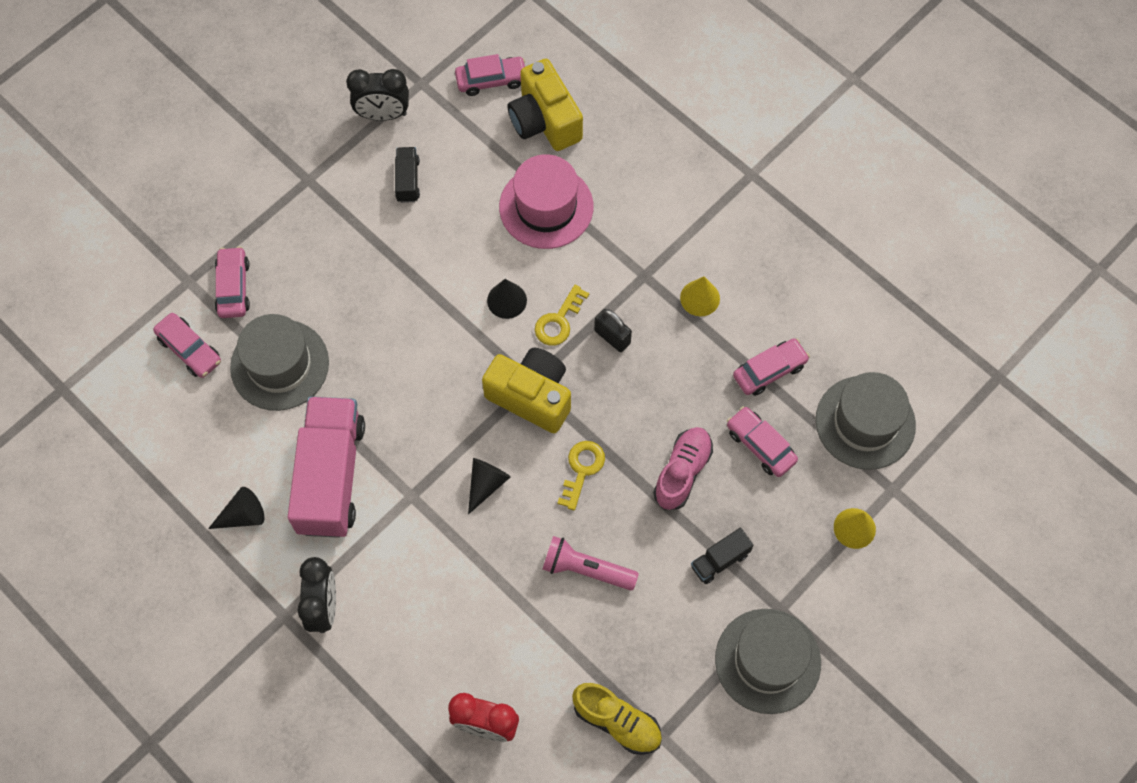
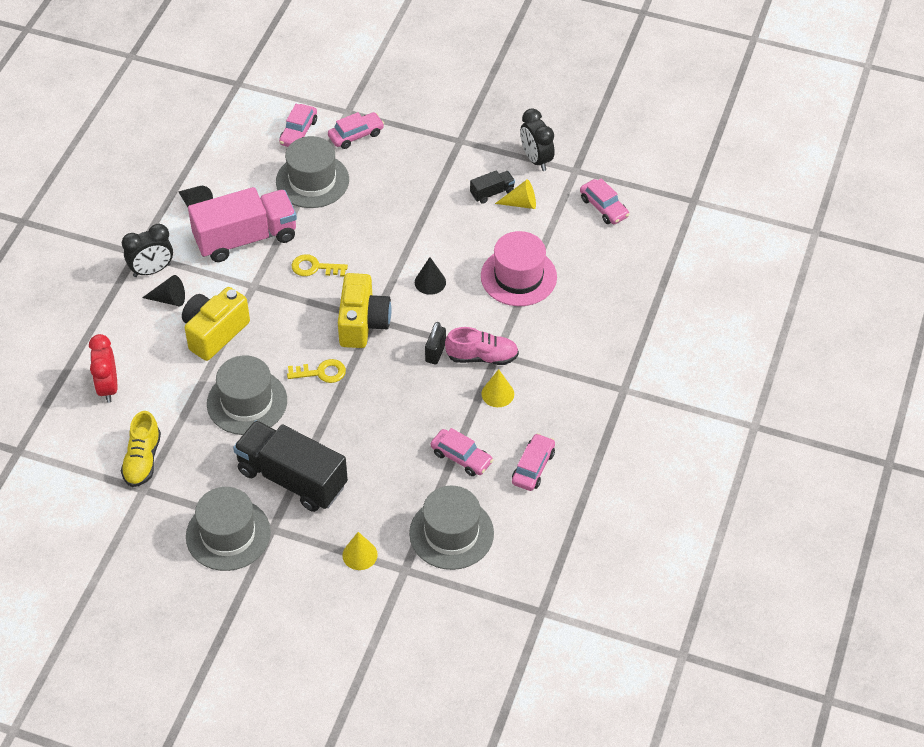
camera: 65 degrees right, 15 degrees down
(440, 158) = (521, 203): none -> yellow cone
(486, 484) = (282, 323): black cone -> black cone (169, 299)
(544, 121) = (589, 250): yellow camera -> yellow camera (214, 333)
(559, 321) = (430, 317): yellow key -> yellow key (314, 267)
(586, 569) = (247, 402): pink flashlight -> grey hat
(682, 472) = (350, 432): pink shoe -> pink shoe (482, 357)
(720, 560) = (292, 478): black truck -> black truck, size x2.28
(760, 445) = (396, 472): pink car -> pink car (533, 467)

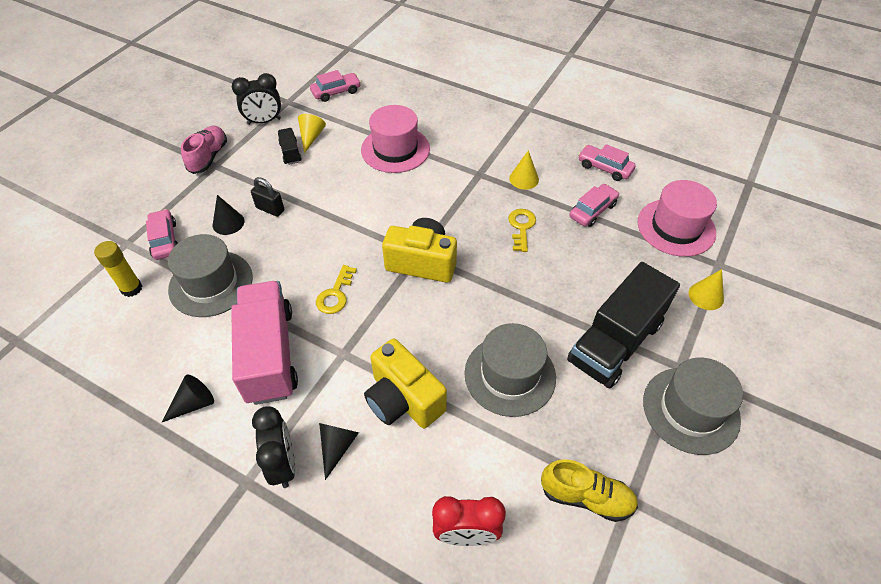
camera: 80 degrees left, 0 degrees up
(298, 132) = (131, 288): pink car -> yellow glue stick
(321, 372) = (479, 303): yellow key -> yellow key (521, 227)
(430, 282) = (384, 207): black cone -> black cone (228, 223)
(435, 353) = (470, 213): black padlock -> black padlock (270, 209)
(451, 533) = (676, 227): grey hat -> pink hat
(482, 357) = (481, 183): pink shoe -> pink shoe (208, 157)

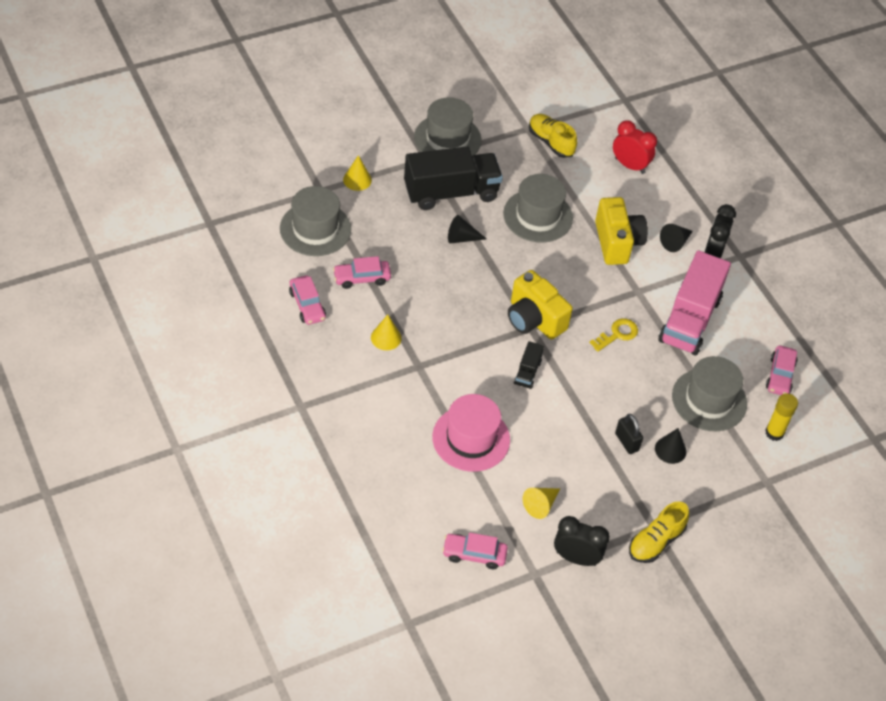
camera: 150 degrees left, 0 degrees up
(165, 240) = (732, 465): pink car -> pink car (780, 376)
(194, 404) = (755, 318): black cone -> black cone (462, 238)
(208, 157) = (656, 541): pink shoe -> yellow shoe
(290, 153) = (573, 497): black truck -> black truck (527, 372)
(521, 227) = (432, 299): yellow key -> none
(676, 227) = (315, 229): pink hat -> grey hat

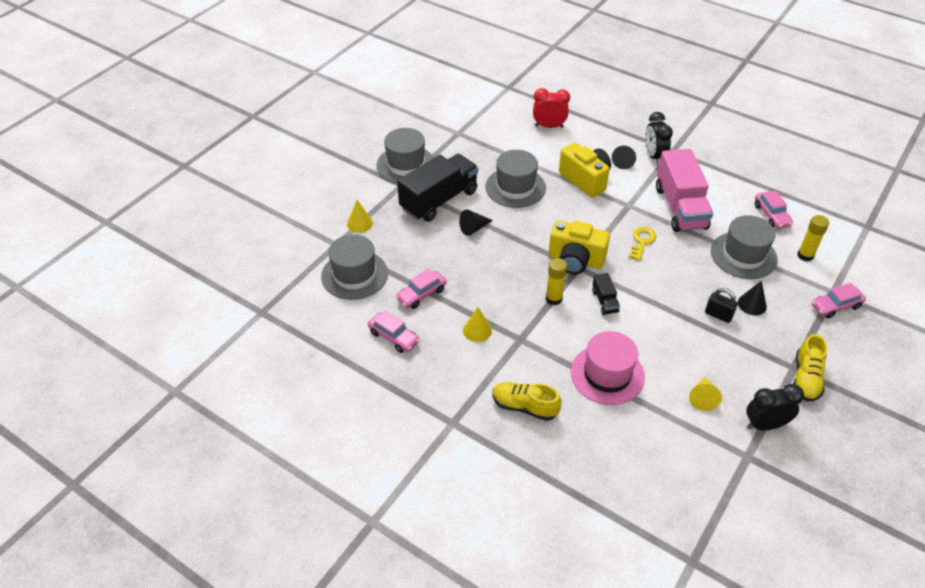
camera: 25 degrees left, 5 degrees down
(474, 554) = (690, 468): pink car -> pink car (835, 306)
(481, 345) = (553, 299): none -> yellow glue stick
(551, 142) = (482, 135): yellow shoe -> yellow shoe (524, 407)

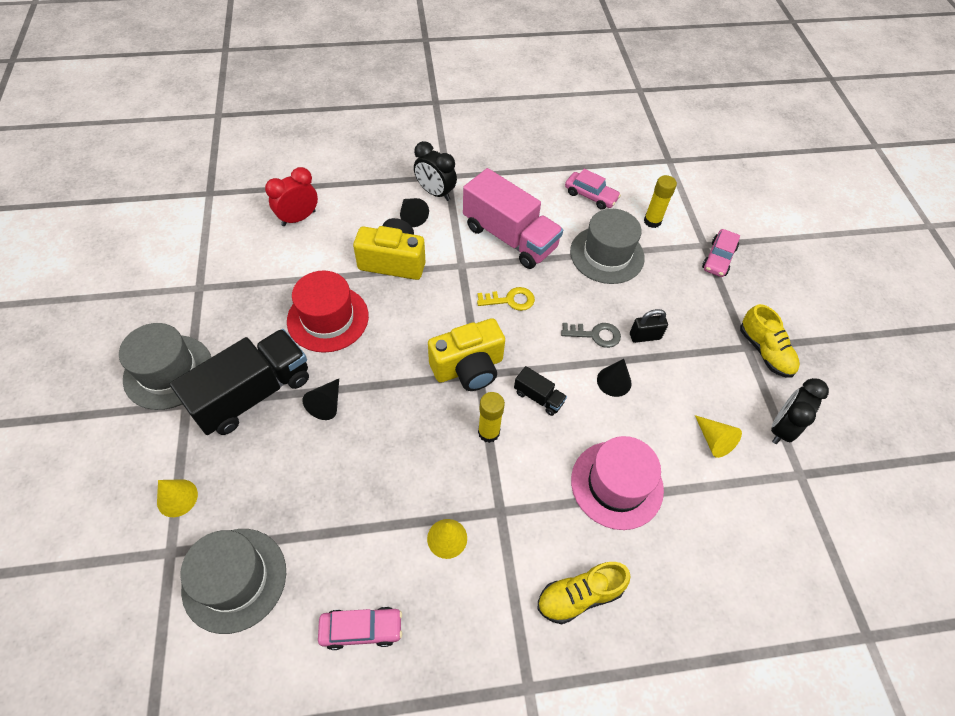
camera: 45 degrees left, 10 degrees up
(421, 294) = (342, 541): pink car -> none
(439, 200) = (253, 394): black truck -> black truck turned 45 degrees clockwise
(515, 187) = (328, 318): grey hat -> red hat
(642, 241) = (510, 300): yellow key -> yellow key turned 105 degrees clockwise
(682, 293) = (595, 335): none -> grey key
(752, 304) = (659, 304): black cone -> black cone (614, 381)

